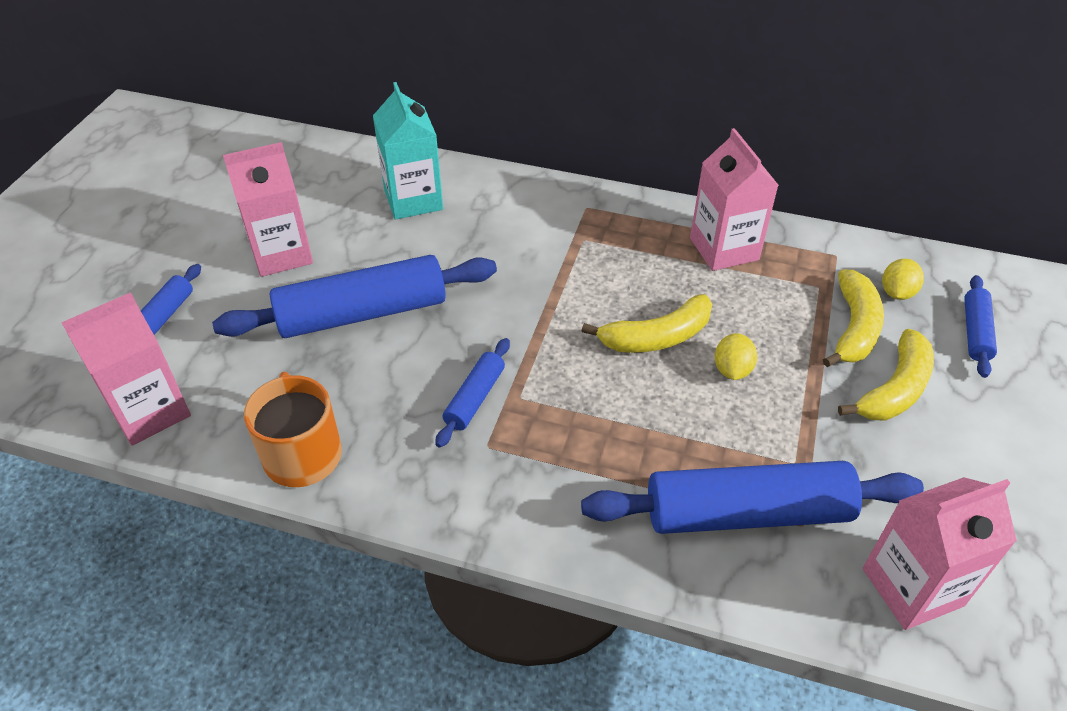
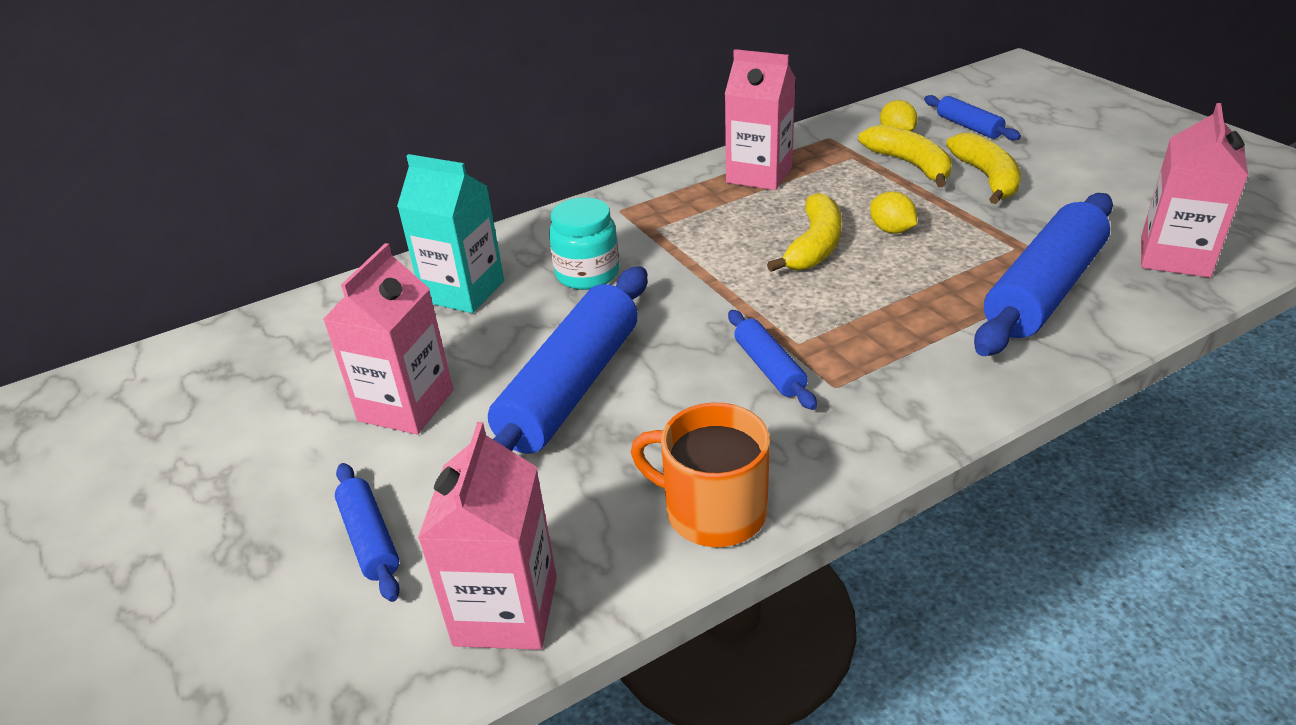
camera: 45 degrees left, 10 degrees down
(491, 242) = (587, 274): none -> turquoise jar

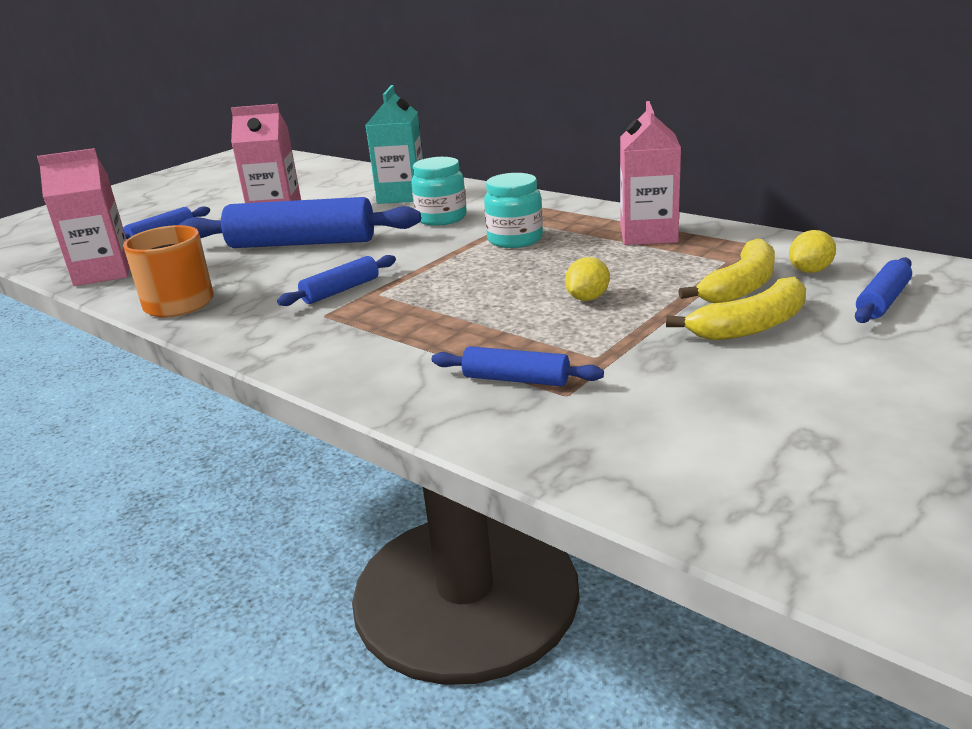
camera: 70 degrees right, 10 degrees down
(706, 240) = (515, 239): none -> turquoise jar
(814, 246) = (533, 275): yellow banana -> none
(1043, 290) = (516, 379): blue rolling pin -> blue rolling pin, size x0.49
(1174, 257) = (648, 451): pink carton -> none

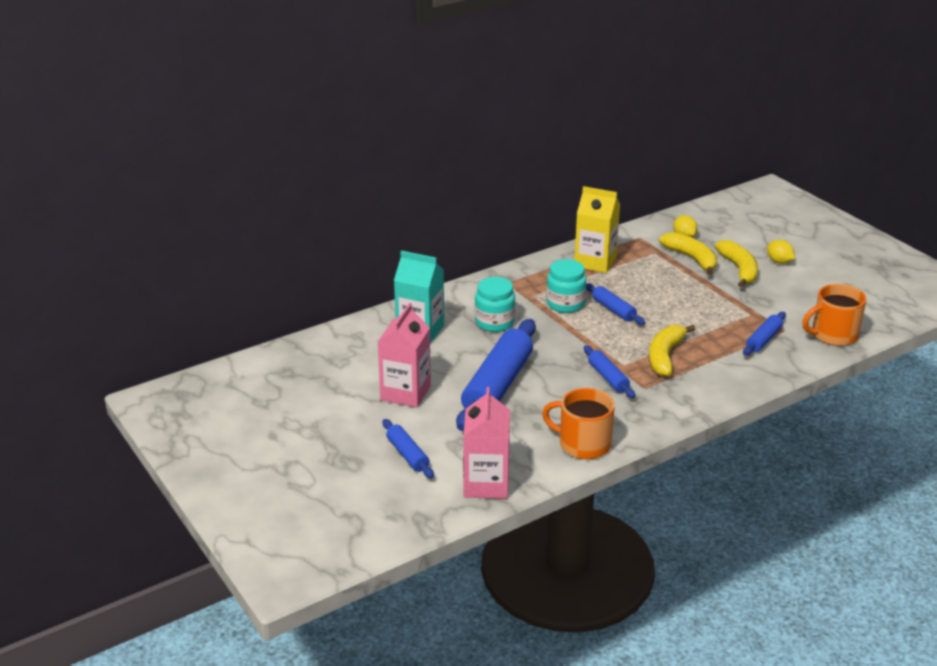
camera: 75 degrees left, 5 degrees up
(415, 314) = (665, 356): none -> yellow banana
(587, 298) = (678, 301): yellow lemon -> yellow lemon (779, 262)
(587, 447) = (833, 335): none -> orange mug
(648, 234) = (595, 262): pink carton -> yellow carton
(882, 301) = (731, 233): blue rolling pin -> blue rolling pin (613, 310)

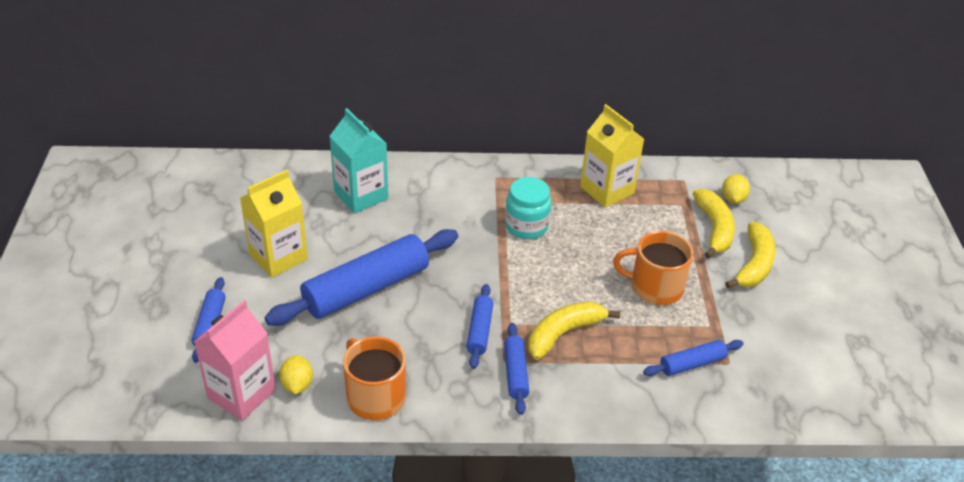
camera: 30 degrees right, 10 degrees up
(405, 393) = (278, 257): pink carton -> yellow carton
(494, 322) = (437, 217): turquoise jar -> none
(613, 310) = (567, 254): blue rolling pin -> blue rolling pin (515, 373)
(779, 262) = (811, 274): yellow lemon -> yellow lemon (297, 385)
(833, 335) = (780, 396): orange mug -> orange mug (655, 287)

